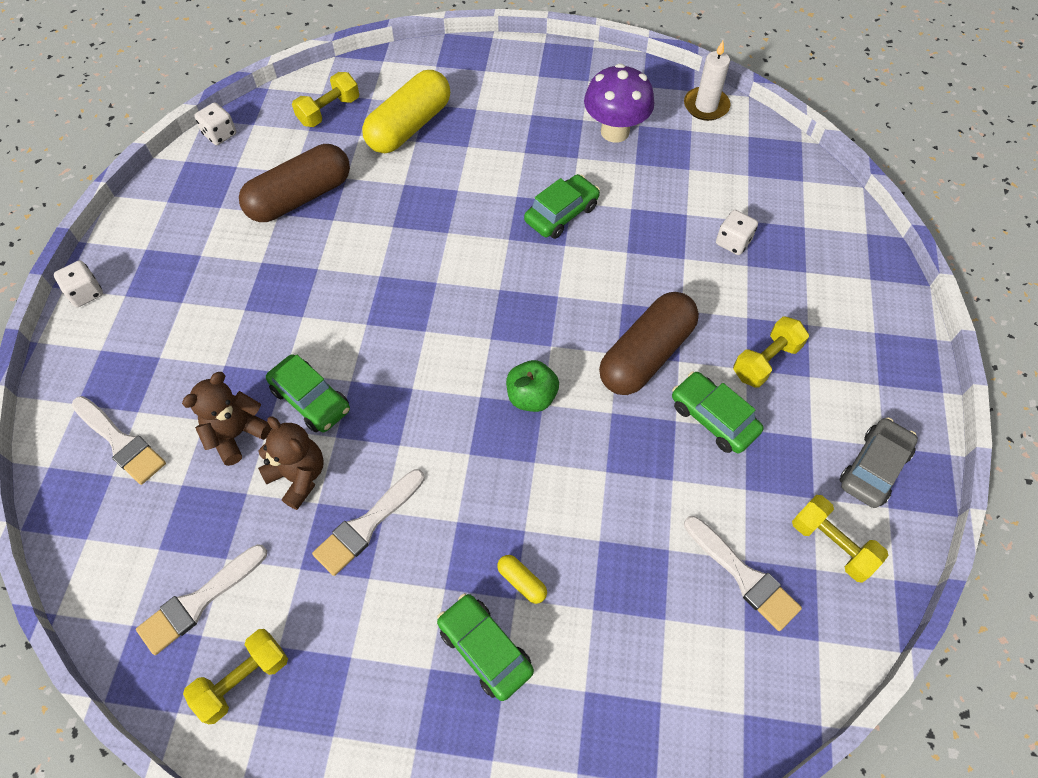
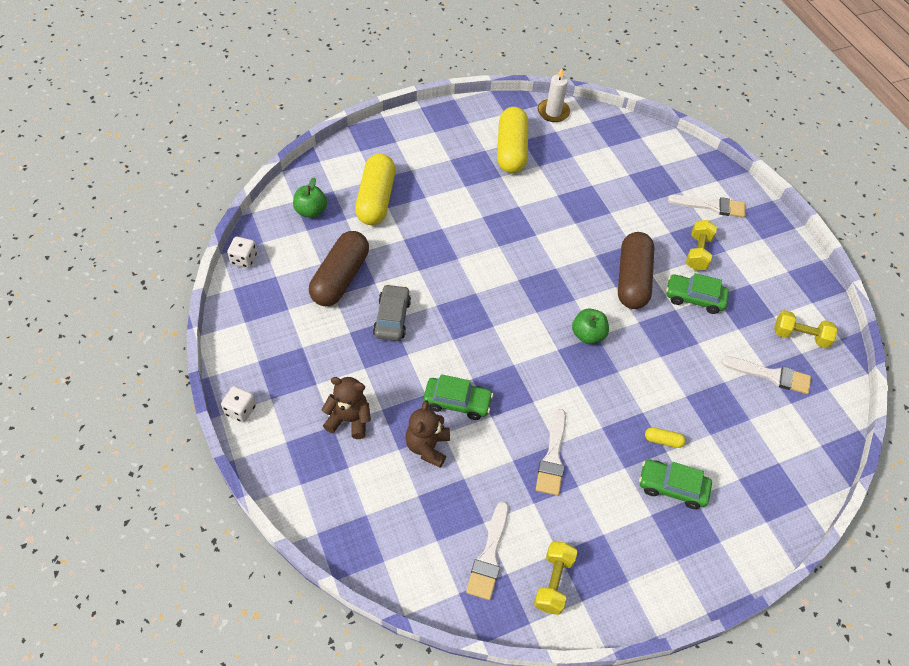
camera: 35 degrees left, 5 degrees down
(121, 442) = (354, 491): white brush -> white brush (711, 206)
(298, 476) = (488, 451): brown teddy bear -> brown teddy bear (349, 419)
(329, 111) = (311, 211): yellow dumbbell -> green apple
(561, 214) = (519, 216): green car -> none
(615, 132) = (511, 150): purple mushroom -> yellow capsule
(733, 242) = (630, 191): white dice -> none
(874, 468) = (791, 285): grey car -> grey car (392, 318)

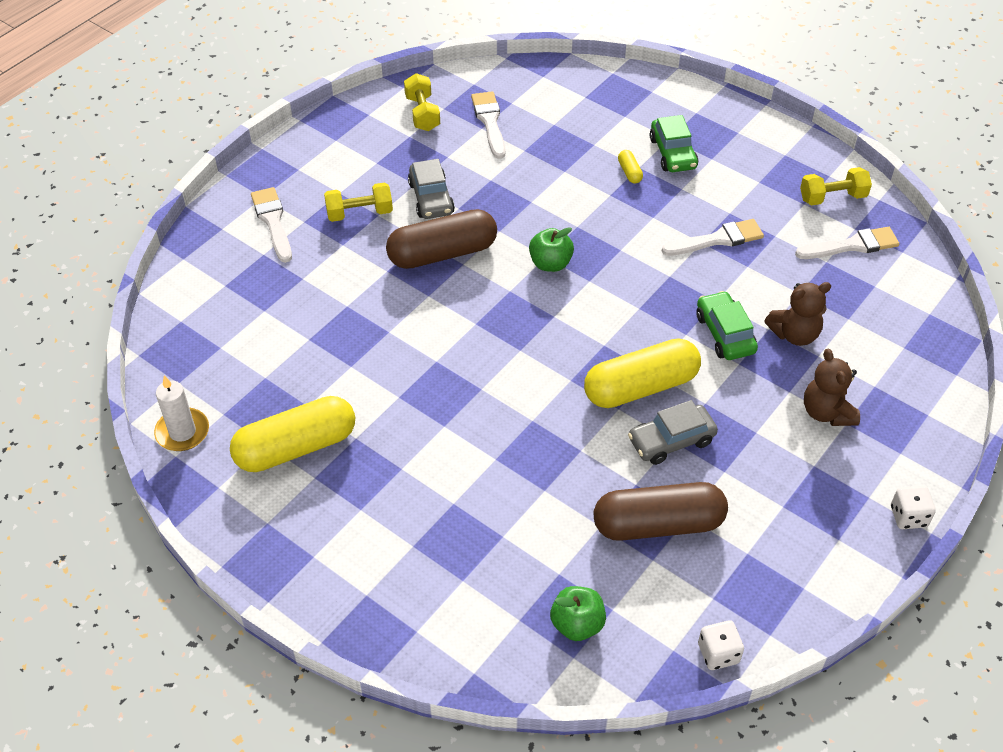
camera: 115 degrees left, 5 degrees down
(376, 199) = (499, 558): yellow capsule -> yellow capsule (641, 387)
(694, 298) = (431, 198): green car -> grey car

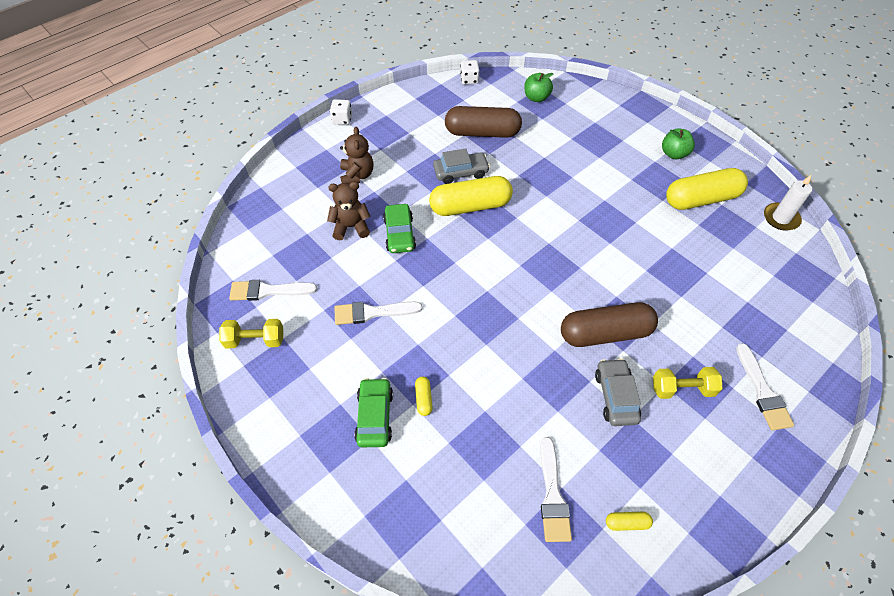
camera: 170 degrees left, 5 degrees up
(422, 113) = (627, 523): yellow dumbbell -> yellow capsule
(550, 264) = (515, 310): green apple -> green apple (674, 154)

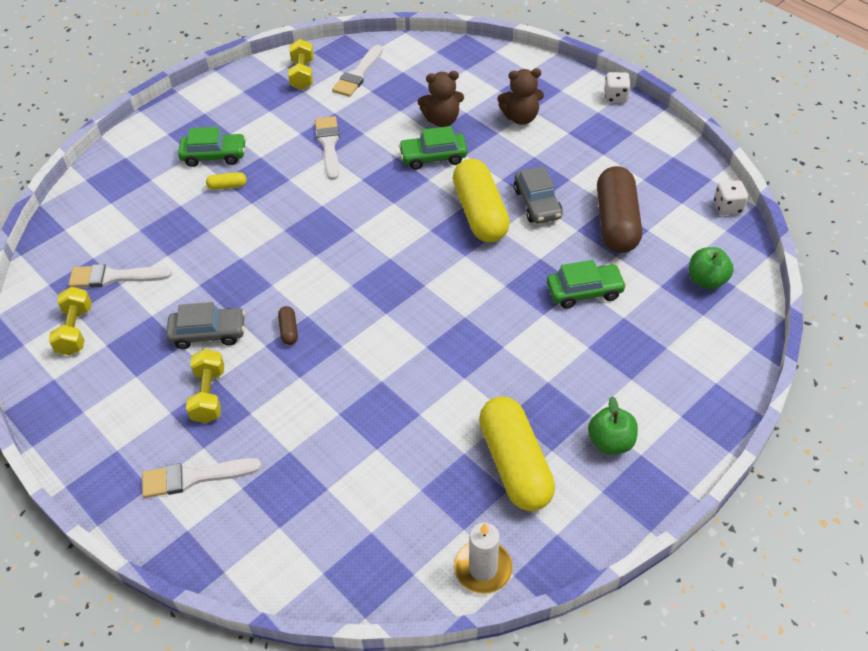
camera: 90 degrees right, 5 degrees down
(268, 291) = (358, 74): white brush -> white brush turned 150 degrees counterclockwise
(351, 227) = (442, 120): brown teddy bear -> brown teddy bear turned 90 degrees clockwise
(550, 154) = (584, 291): none -> green car
(605, 333) = (289, 330): brown capsule -> brown capsule, size x0.40
(627, 523) = (75, 330): yellow capsule -> yellow dumbbell

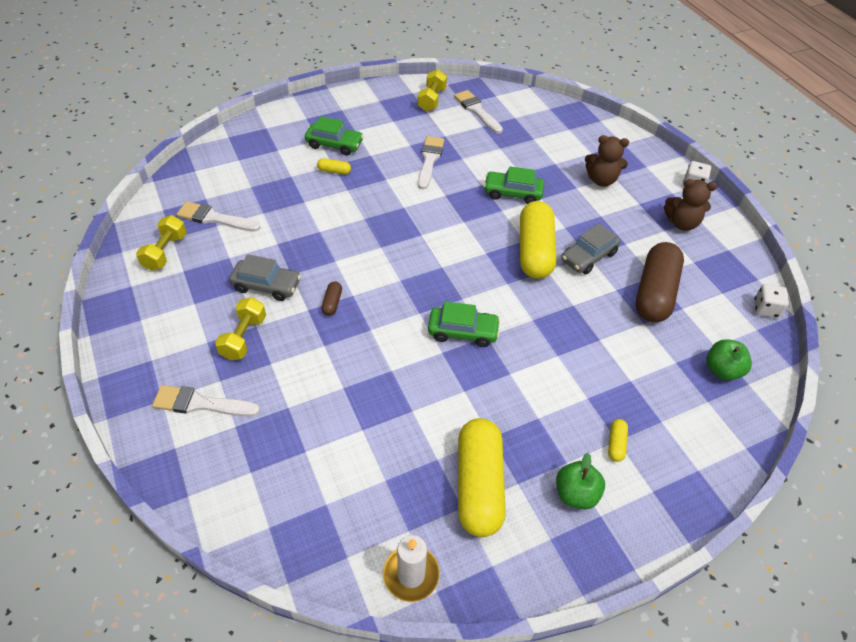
camera: 15 degrees right, 0 degrees up
(358, 74) = (477, 110): white brush -> white brush turned 105 degrees clockwise
(442, 120) = (532, 165): brown teddy bear -> brown teddy bear (682, 223)
(537, 203) = (588, 256): grey car -> grey car turned 45 degrees clockwise
(584, 291) = (602, 346): green car -> green car (463, 332)
(631, 383) = (616, 444): none -> yellow capsule

